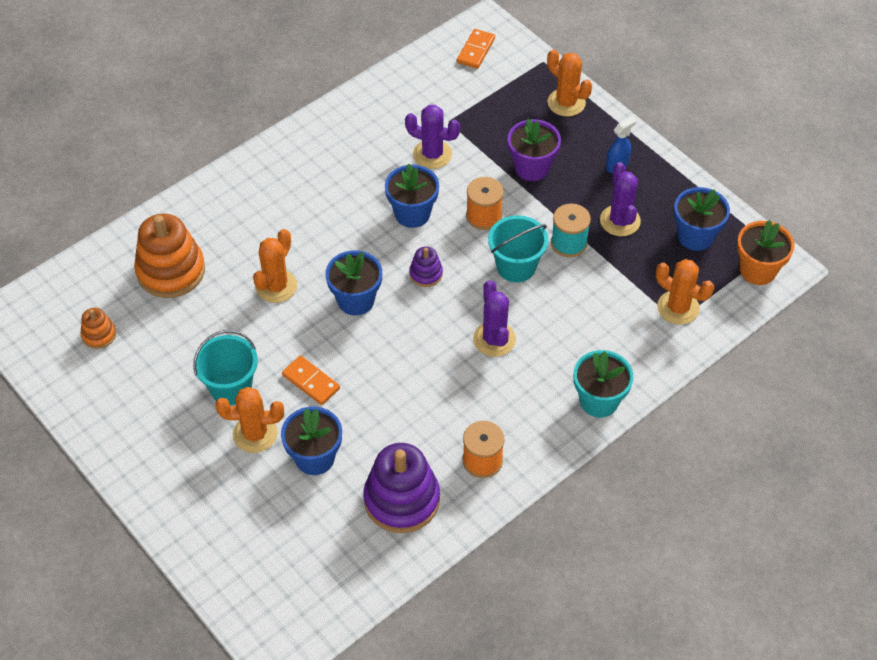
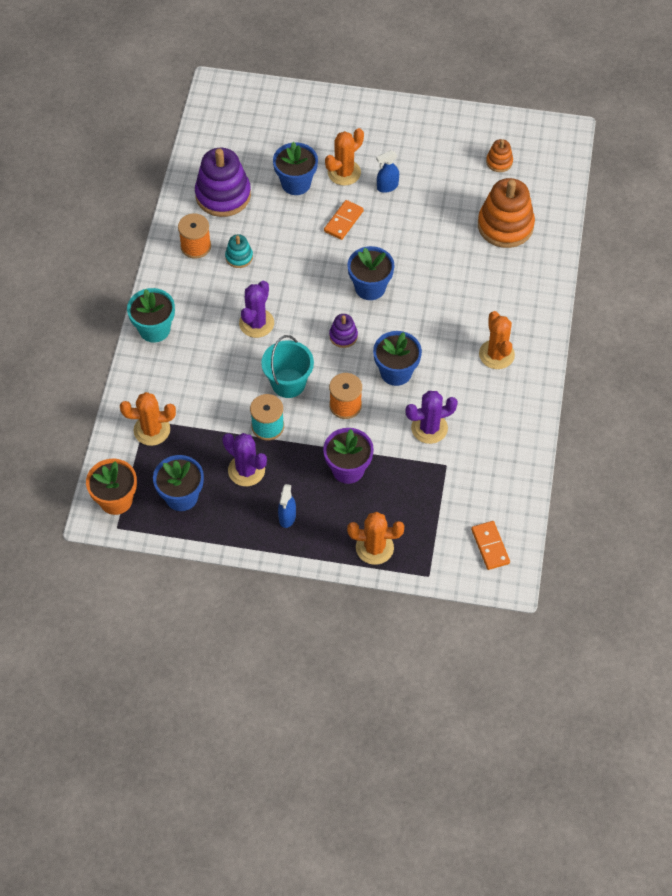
camera: 140 degrees right, 5 degrees up
(231, 387) = (387, 187): turquoise bucket -> blue spray bottle
(276, 286) = (429, 261): orange cactus -> orange cactus (496, 354)
(311, 382) = (343, 221): orange domino -> orange domino turned 60 degrees counterclockwise
(449, 417) = (239, 257): none -> turquoise stacking toy
(494, 339) = (256, 323): purple cactus -> purple cactus turned 75 degrees clockwise

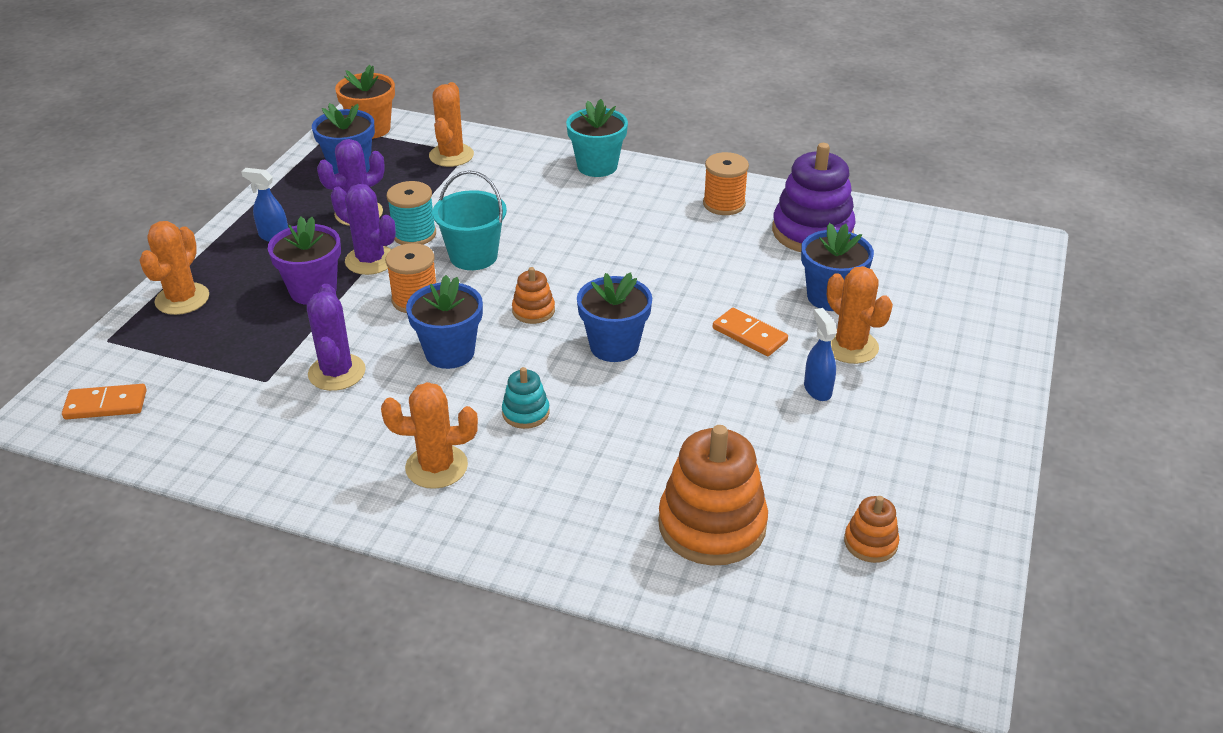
camera: 100 degrees right, 20 degrees down
(239, 257) = (698, 236): turquoise stacking toy -> turquoise stacking toy (526, 413)
(256, 323) = (581, 240): purple cactus -> purple cactus (370, 260)
(343, 336) = (533, 311): purple stacking toy -> orange stacking toy

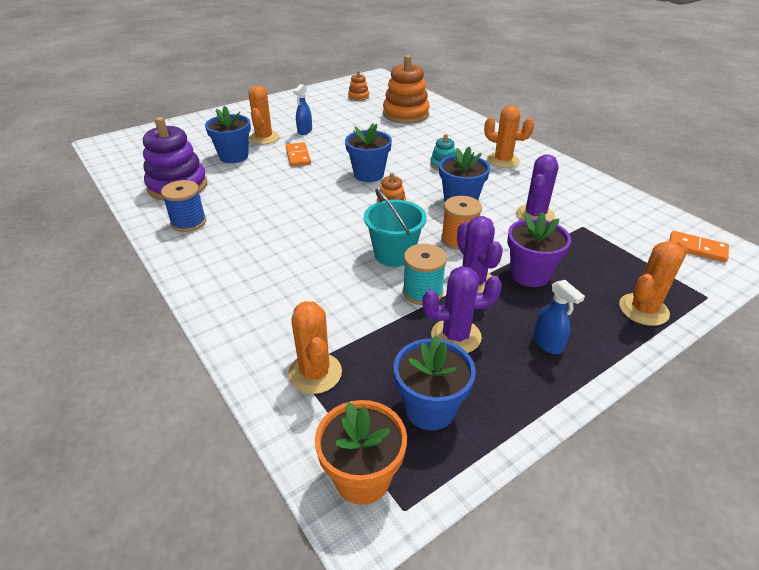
camera: 145 degrees left, 0 degrees up
(451, 155) = (315, 373): orange cactus -> orange cactus turned 60 degrees counterclockwise
(597, 166) = (214, 293): turquoise flower pot -> none
(724, 204) = (188, 222): orange spool -> blue spool

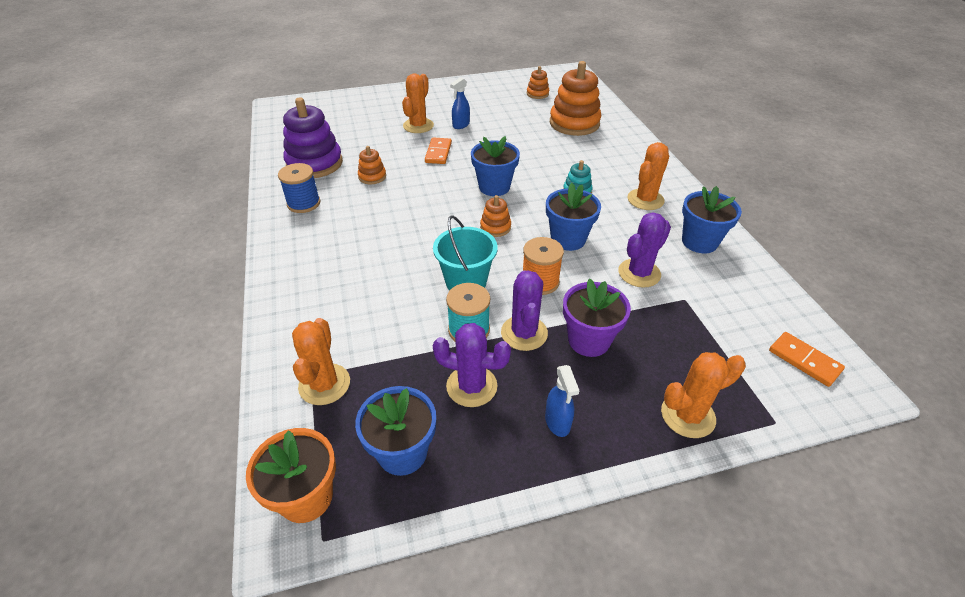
camera: 20 degrees right, 5 degrees up
(234, 156) = (380, 141): blue flower pot -> blue flower pot (699, 242)
(246, 187) = (372, 177): none -> orange stacking toy
(503, 160) = (645, 199): orange cactus -> orange cactus turned 75 degrees clockwise

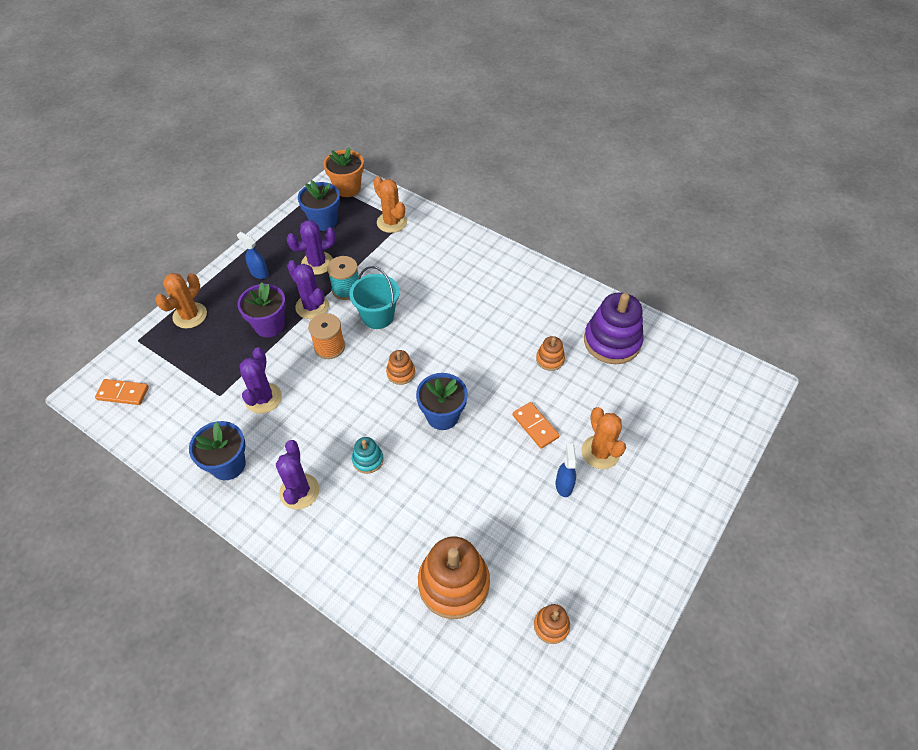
camera: 140 degrees right, 10 degrees up
(303, 203) = (559, 303): blue spool -> none
(568, 239) = (337, 397): blue flower pot -> none
(645, 199) = (299, 491): orange cactus -> purple cactus

